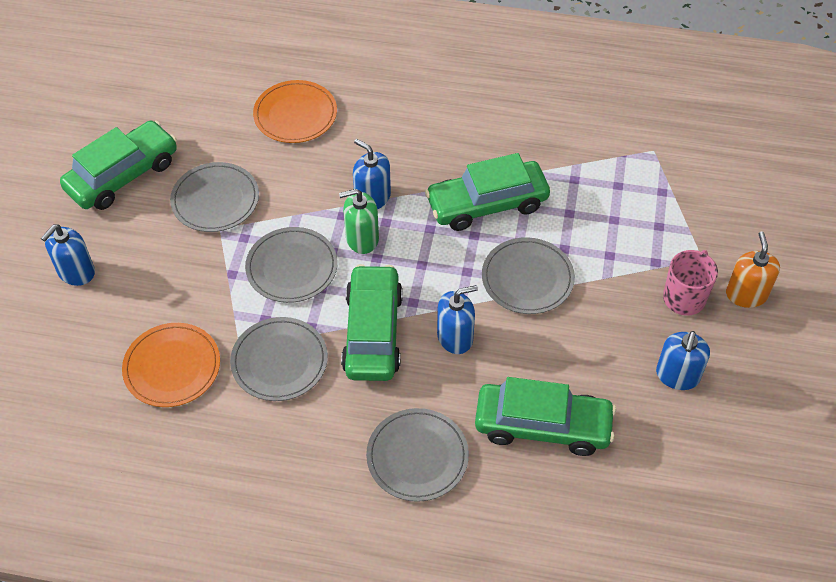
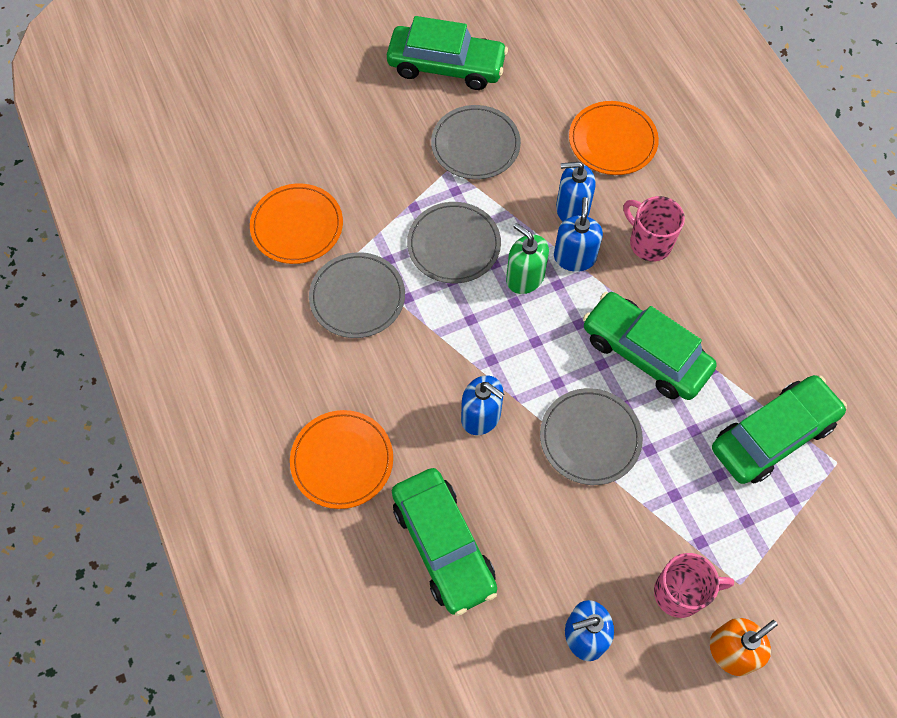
camera: 55 degrees right, 10 degrees up
(76, 272) = (333, 102): blue soap dispenser -> blue soap dispenser (572, 209)
(373, 332) = (437, 348): green car -> green car (773, 435)
(400, 146) = (649, 243): none -> pink mug
(417, 456) = (342, 460): grey plate -> orange plate

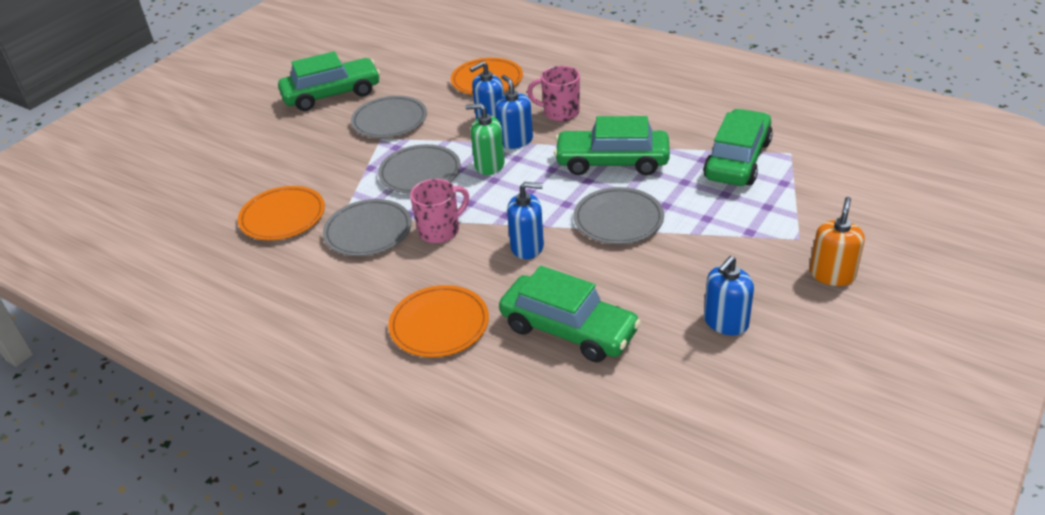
camera: 30 degrees left, 25 degrees down
(680, 593) = (765, 264): pink mug -> pink mug (440, 231)

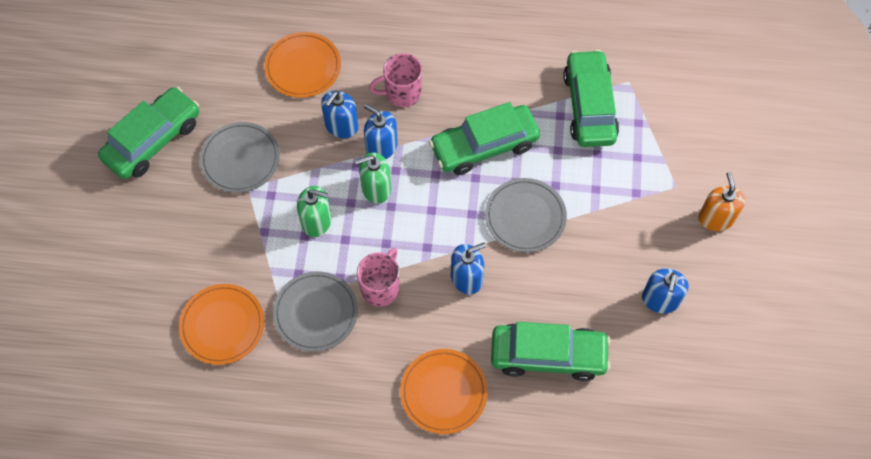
camera: 30 degrees left, 25 degrees up
(420, 172) = (316, 221): grey plate -> green soap dispenser

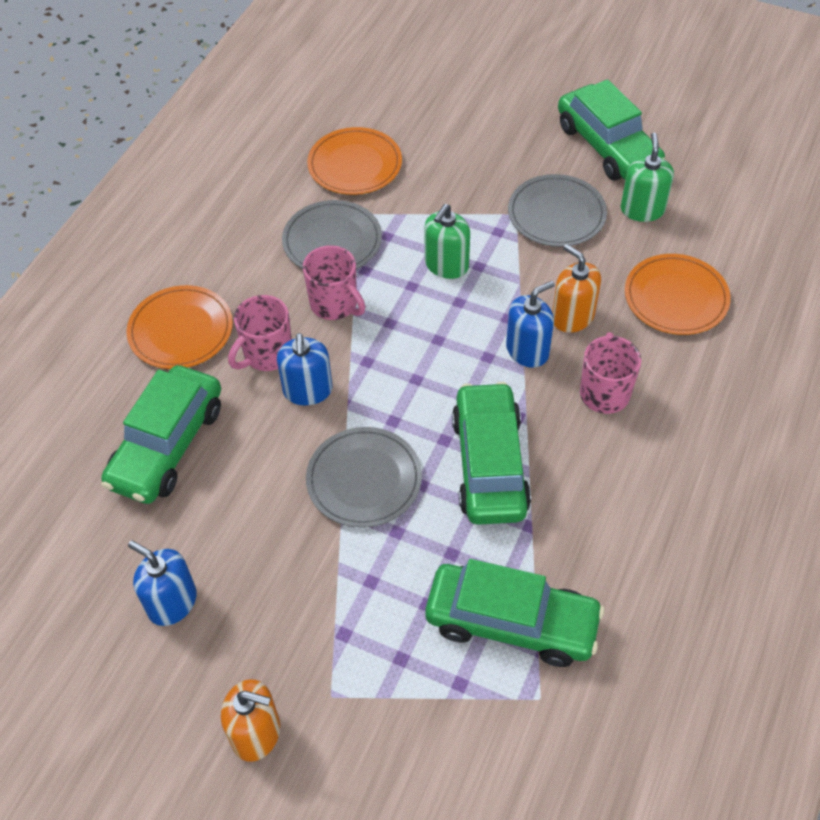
camera: 110 degrees right, 10 degrees down
(341, 126) = (572, 317): blue soap dispenser -> orange soap dispenser
(376, 188) = (469, 331): green soap dispenser -> green soap dispenser (642, 209)
(444, 319) = (266, 354): none -> pink mug

